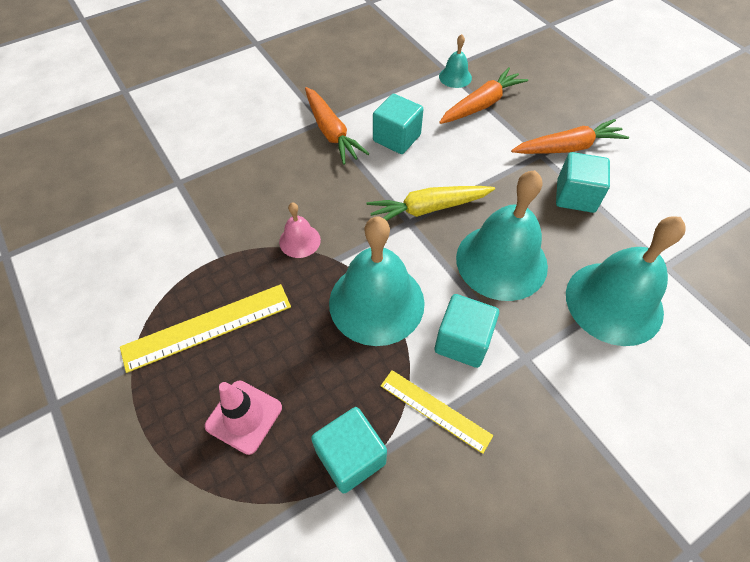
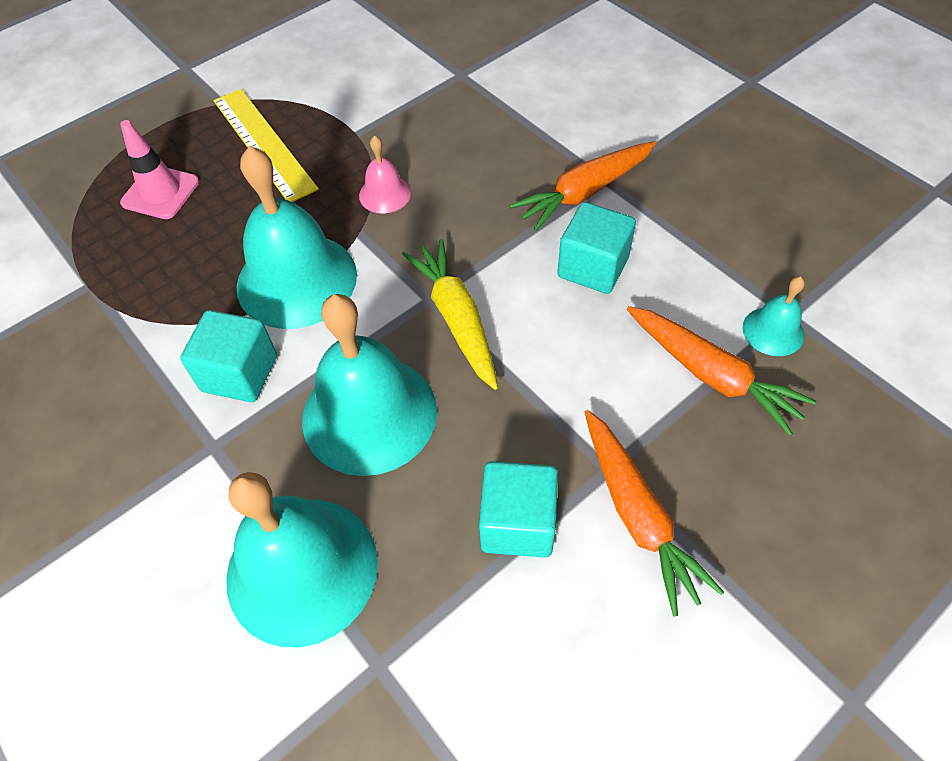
camera: 85 degrees right, 0 degrees up
(350, 457) = (107, 282): turquoise cube -> none
(435, 410) = (150, 351): yellow ruler -> none

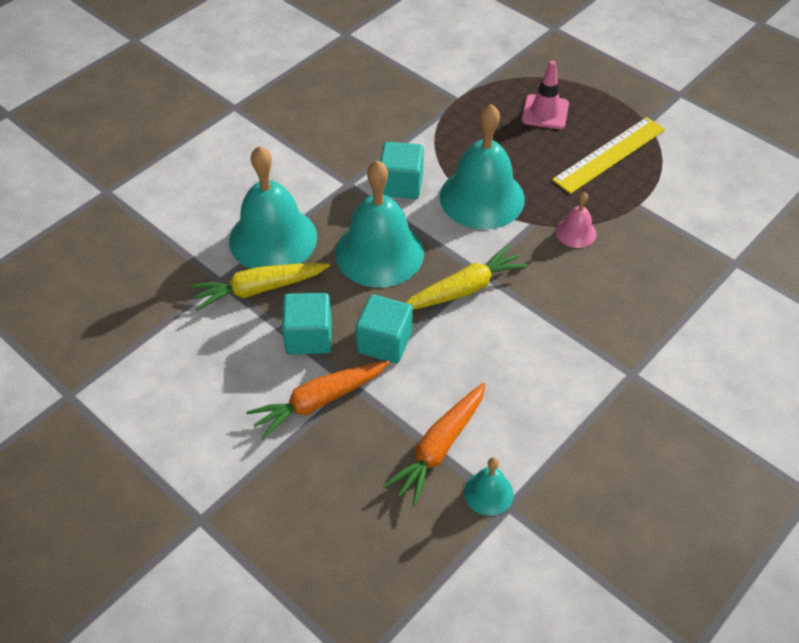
camera: 80 degrees right, 5 degrees down
(410, 596) = (259, 289): none -> yellow carrot
(584, 192) = (612, 360): orange carrot -> none
(593, 267) = (530, 368): turquoise cube -> turquoise cube (384, 342)

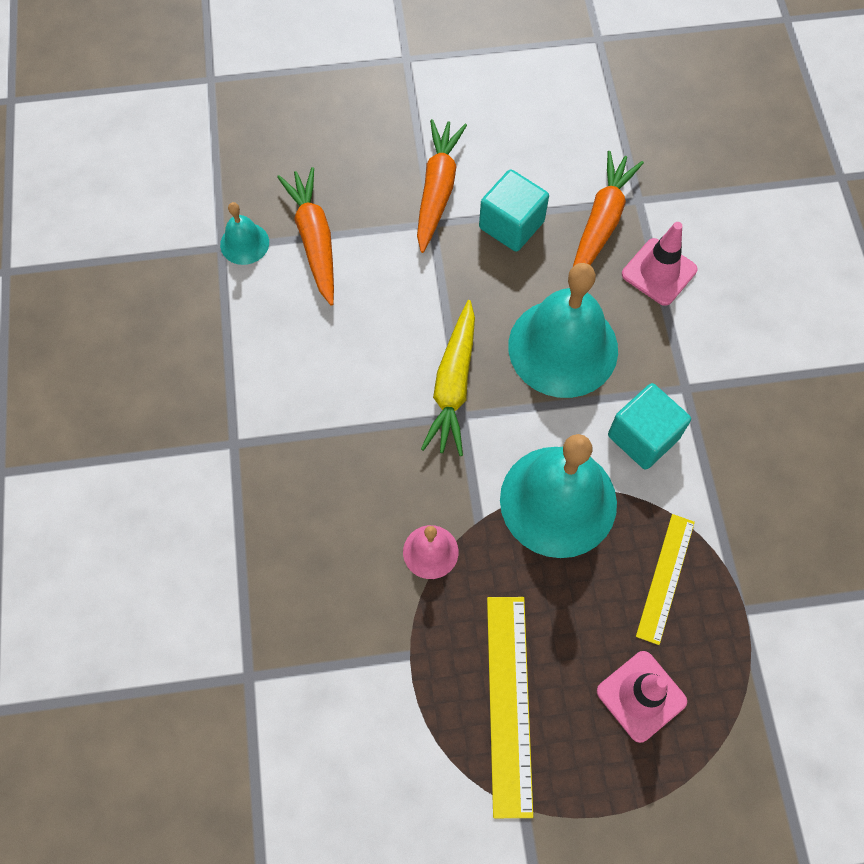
camera: 130 degrees right, 15 degrees up
(259, 289) = (601, 222): yellow carrot -> orange carrot
(273, 238) = (659, 272): turquoise bell -> pink traffic cone
(384, 342) = (453, 276): turquoise cube -> none
(474, 134) = (665, 578): none -> yellow ruler

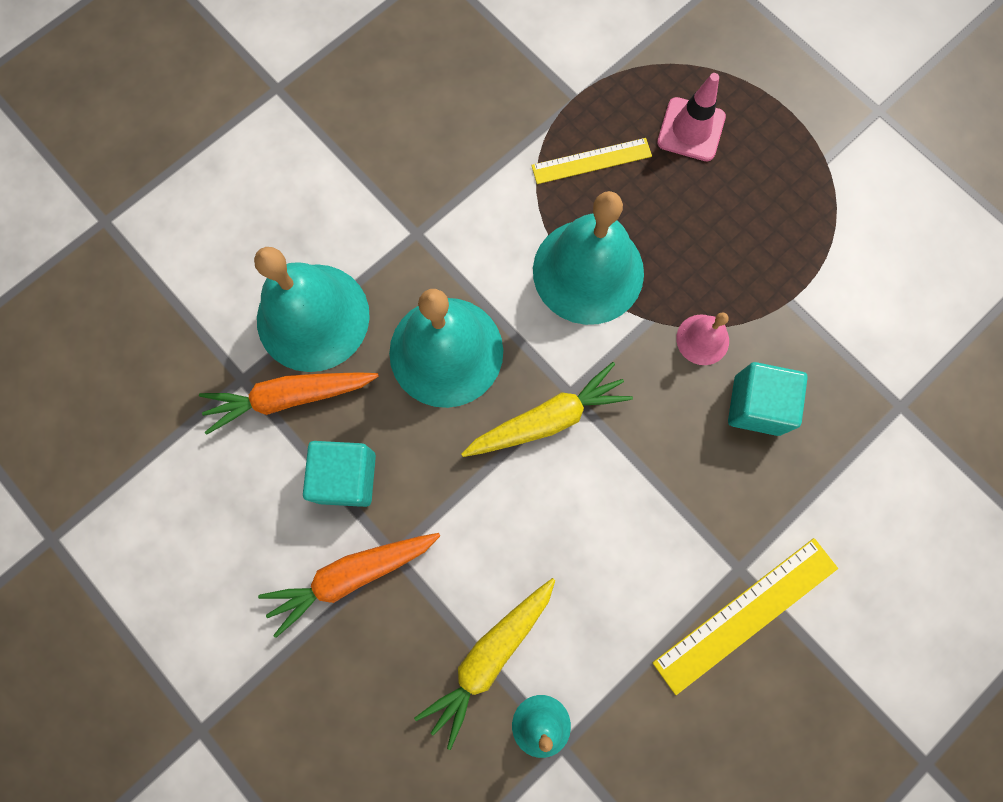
camera: 125 degrees left, 10 degrees up
(314, 240) = (490, 656): orange carrot -> yellow carrot
(509, 703) = (766, 211): yellow ruler -> yellow ruler (745, 615)
(643, 437) = (485, 241): turquoise cube -> turquoise cube (756, 405)
(659, 272) = (313, 317): pink traffic cone -> turquoise bell

